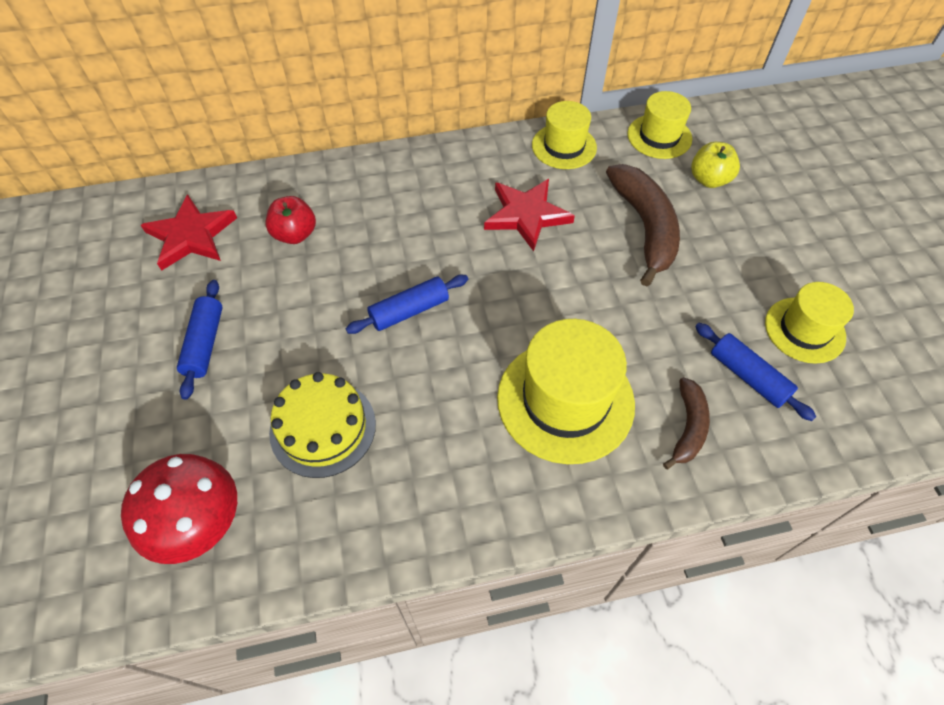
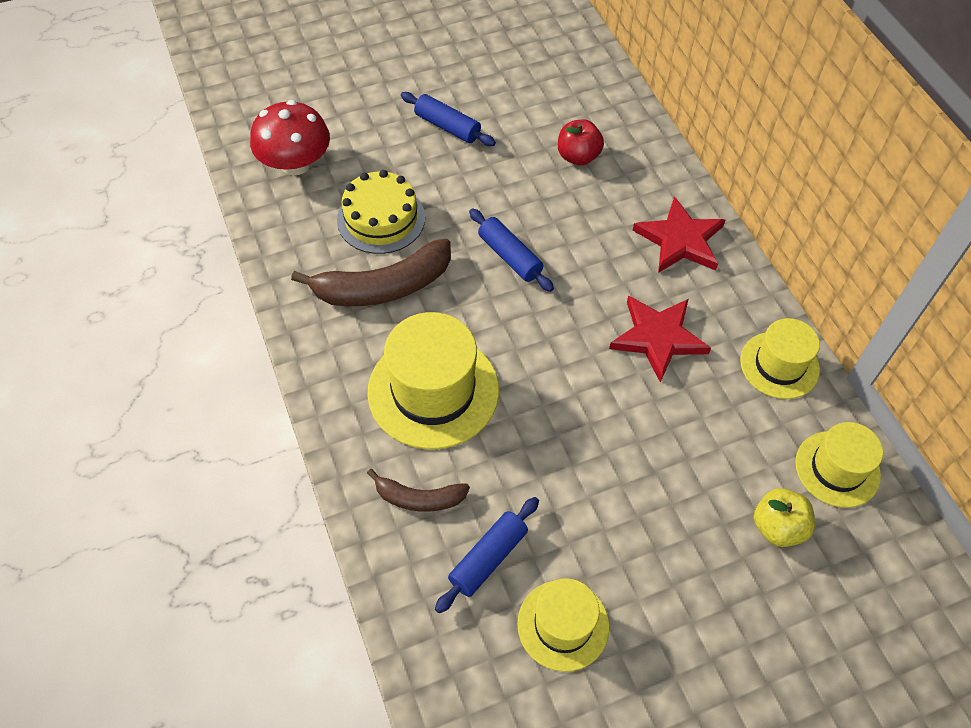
camera: 80 degrees right, 0 degrees up
(191, 236) = (557, 88): red star -> red star (680, 240)
(205, 343) = (447, 127): blue rolling pin -> blue rolling pin turned 45 degrees clockwise
(644, 227) = (674, 454): brown banana -> brown banana (383, 287)

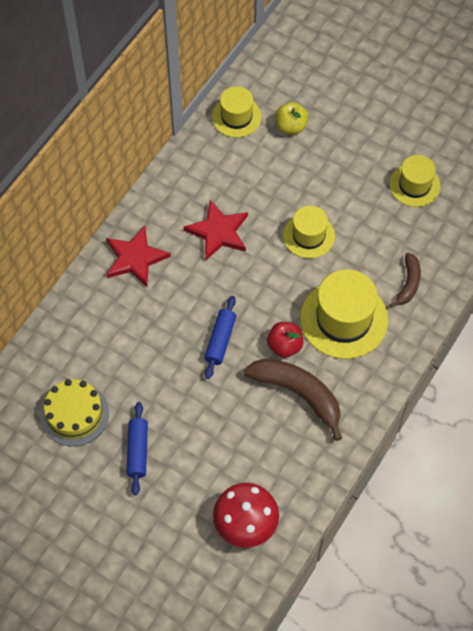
camera: 125 degrees left, 5 degrees up
(381, 219) = (249, 434): yellow cake -> yellow cake (74, 414)
(419, 498) = (408, 283): brown banana -> brown banana turned 45 degrees clockwise
(488, 558) = (411, 234): blue rolling pin -> none
(578, 156) = (105, 353): red apple -> red apple (284, 346)
(779, 365) = (190, 168): yellow hat -> yellow hat (308, 236)

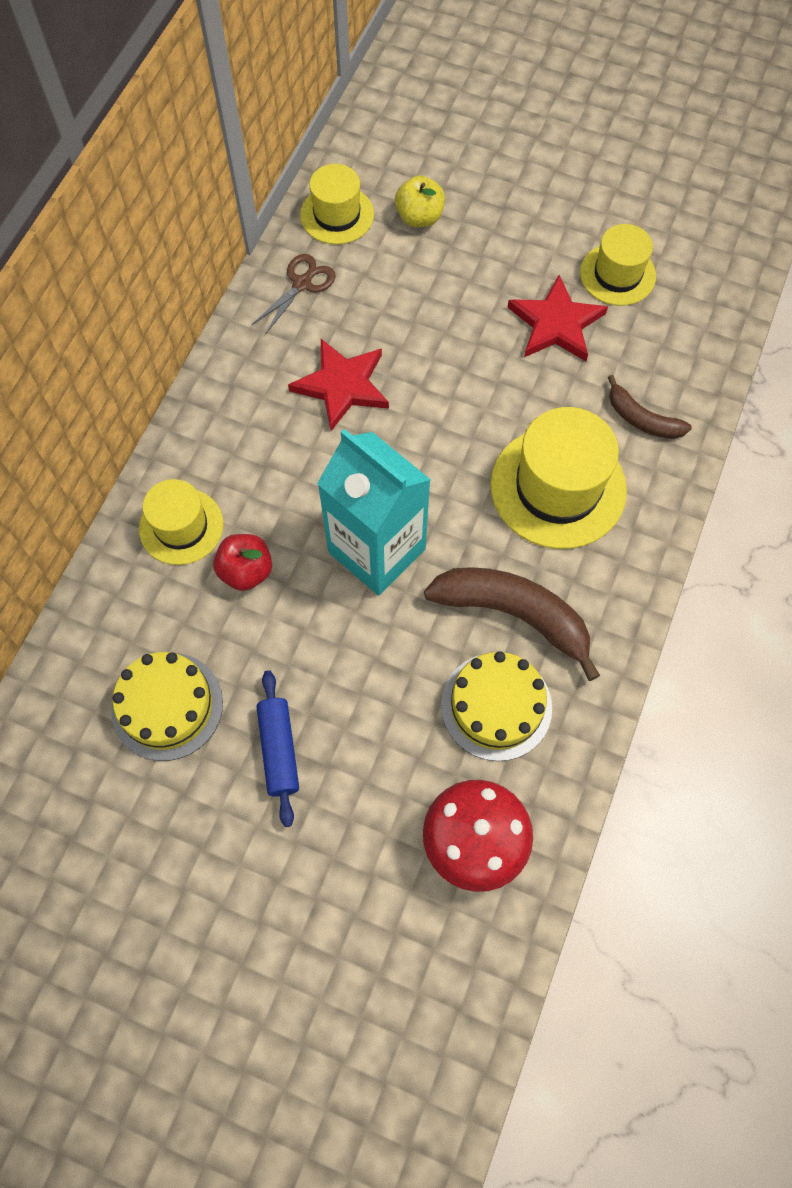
camera: 10 degrees left, 5 degrees up
(135, 258) = (222, 444): red star -> red star (556, 324)
(205, 160) = (302, 283): none -> brown scissors
(220, 340) = (377, 550): blue rolling pin -> turquoise carton
(275, 447) = (496, 706): none -> yellow cake
(284, 346) = (477, 543): red apple -> red apple (246, 571)
(308, 236) = (478, 371): yellow hat -> yellow hat (181, 526)
(408, 283) = (642, 419): brown banana -> brown banana turned 120 degrees clockwise

